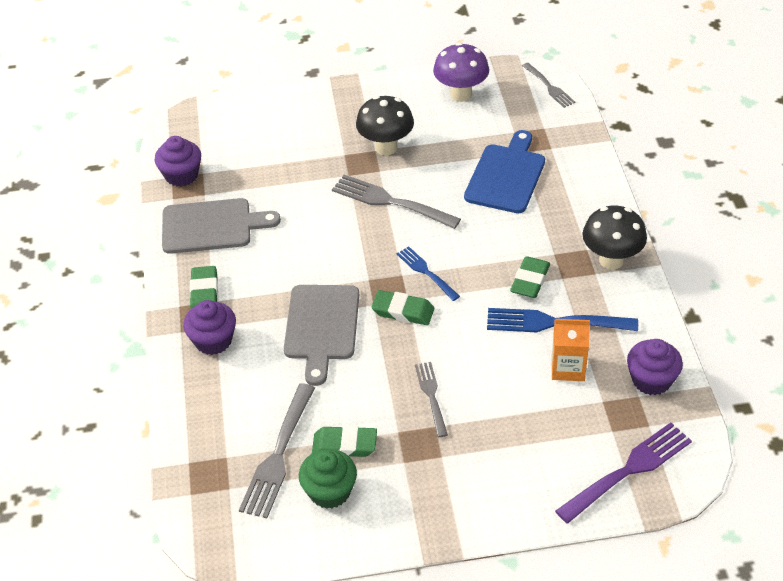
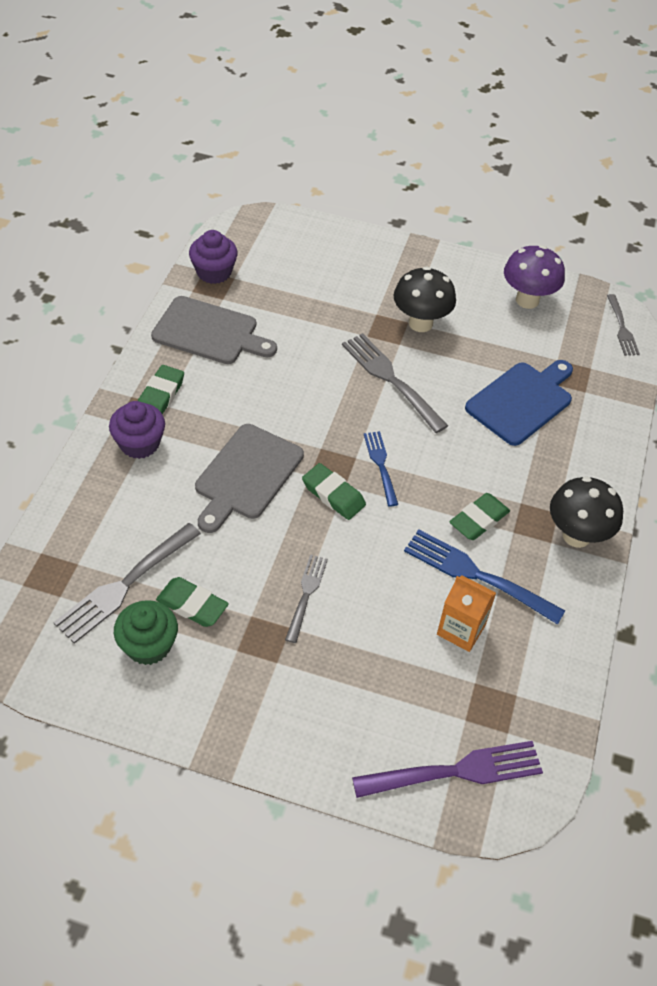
camera: 20 degrees right, 5 degrees up
(651, 380) = (540, 684): purple cupcake -> none

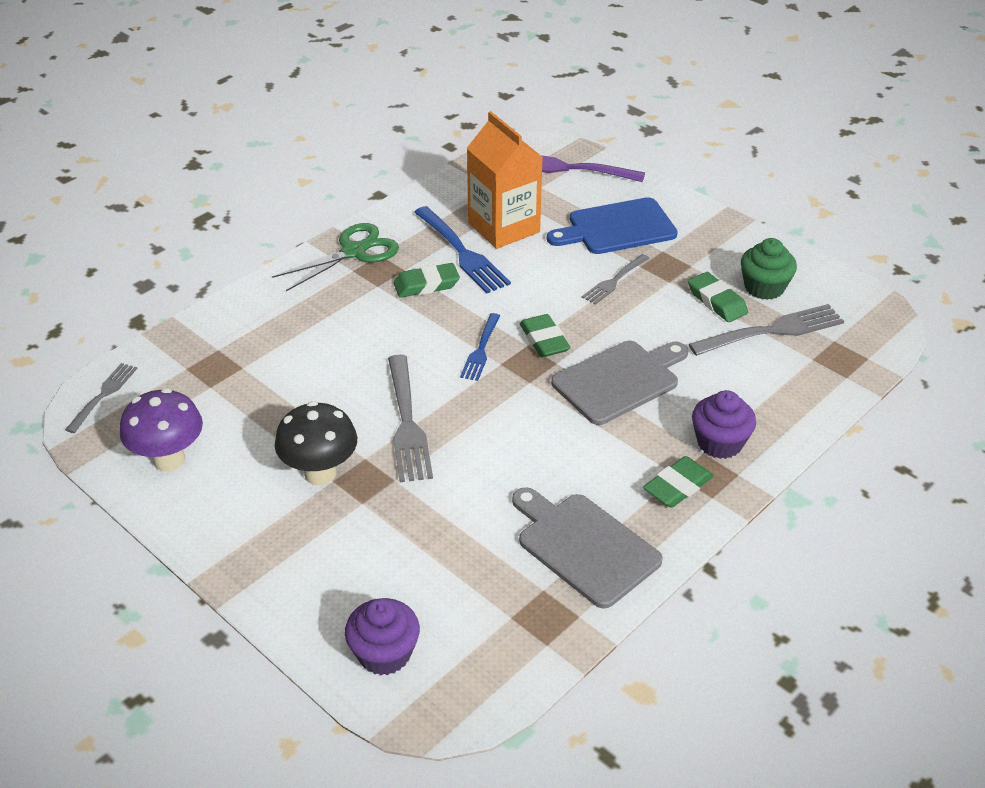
camera: 150 degrees left, 10 degrees down
(214, 272) = (534, 635): purple cupcake -> purple cupcake (384, 653)
(461, 629) = (504, 227): orange carton -> orange carton, size x1.67
(522, 401) = (291, 360): blue cutting board -> blue cutting board (617, 228)
(576, 535) = (354, 252): black mushroom -> green scissors

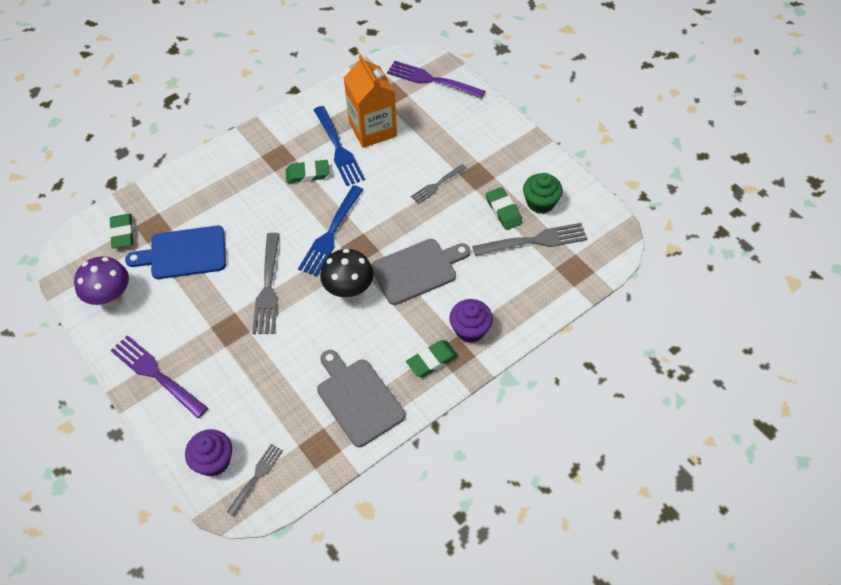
camera: 10 degrees right, 15 degrees up
(103, 395) = (79, 242): grey fork -> grey fork (256, 477)
(265, 550) = (157, 374): none -> purple fork
(320, 473) = (203, 320): black mushroom -> black mushroom (349, 290)
(354, 252) = (265, 140): green scissors -> none
(481, 349) = (331, 233): blue fork -> blue fork, size x1.66
(544, 340) = (375, 230): green eraser -> green eraser (122, 233)
(617, 228) = (452, 138): blue cutting board -> blue cutting board (184, 253)

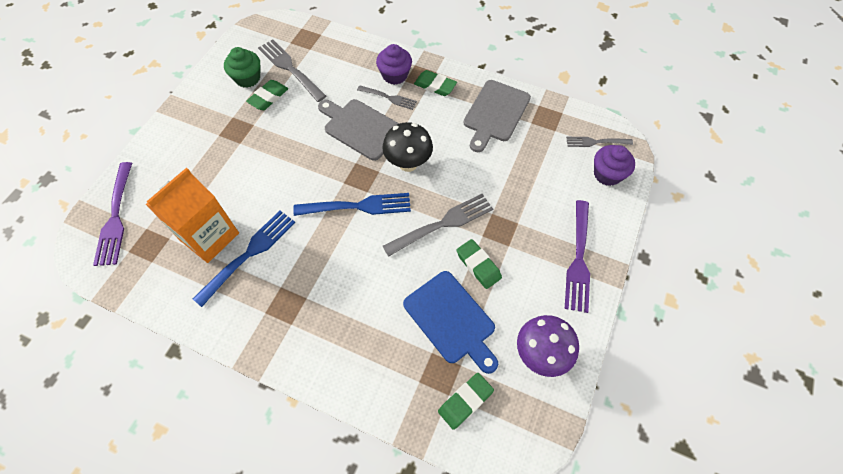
camera: 120 degrees left, 5 degrees up
(307, 174) = (296, 264): green eraser -> green eraser (478, 265)
(437, 184) = (260, 153): grey fork -> grey fork (388, 98)

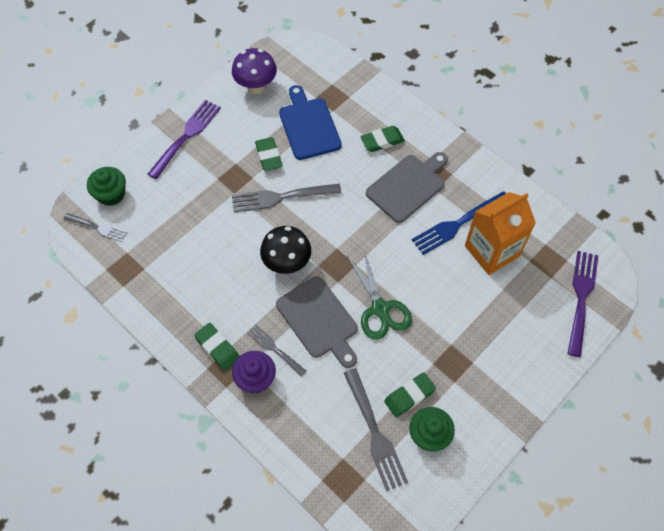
camera: 160 degrees left, 0 degrees up
(309, 152) = (380, 309): none -> green scissors
(357, 206) = (351, 236): blue fork -> none
(465, 401) = (322, 77): green eraser -> green eraser (382, 141)
(495, 113) = (173, 291): grey cutting board -> grey cutting board (408, 186)
(607, 174) = (111, 194): purple cupcake -> green cupcake

